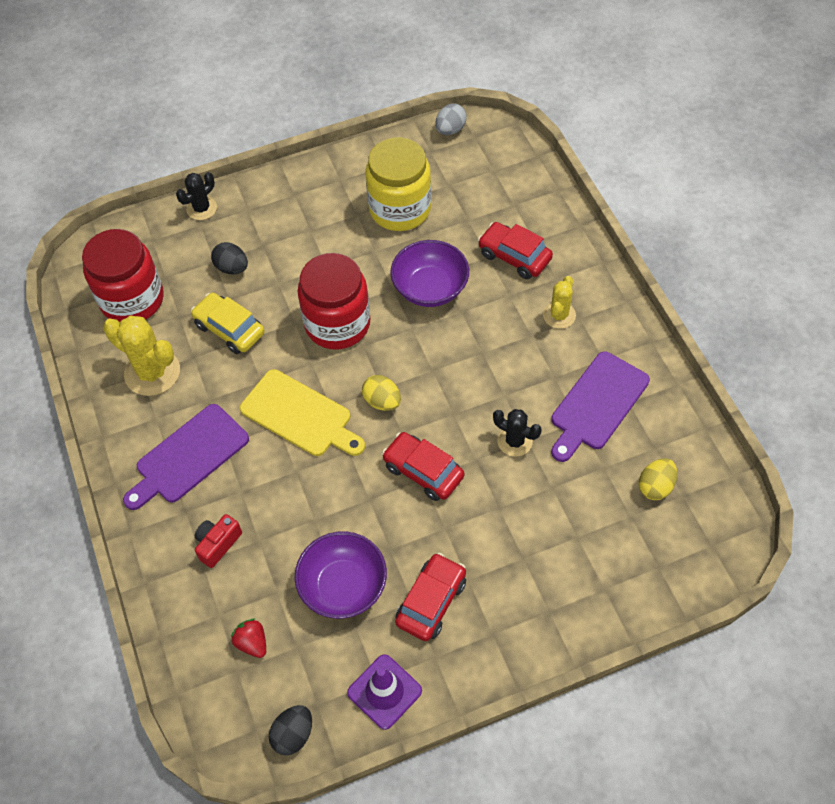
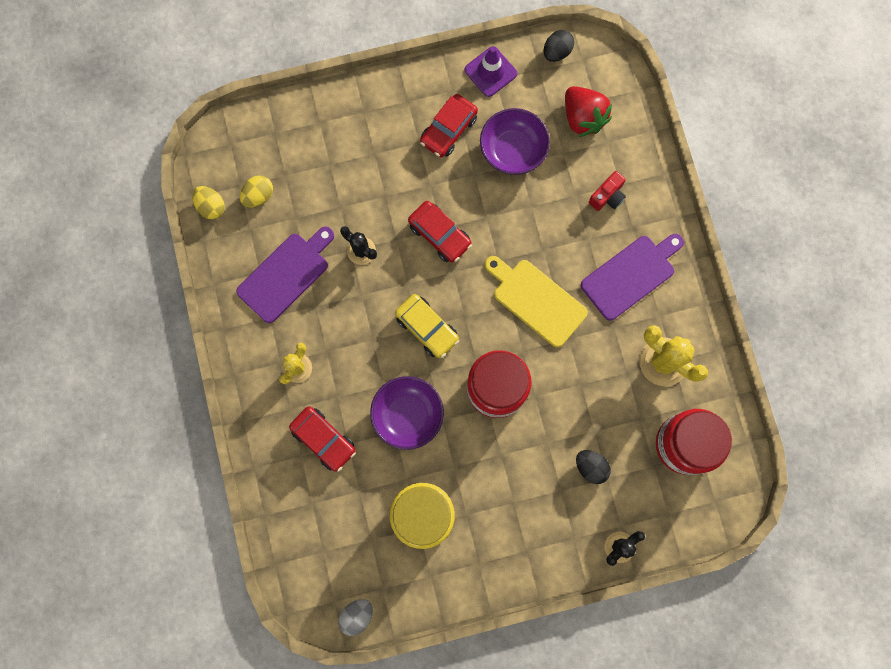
camera: 175 degrees left, 20 degrees up
(229, 329) = (594, 397): yellow car -> yellow car (427, 328)
(252, 643) = (583, 118): red strawberry -> red strawberry, size x1.83
(382, 401) = (465, 303): yellow egg -> yellow egg (211, 206)

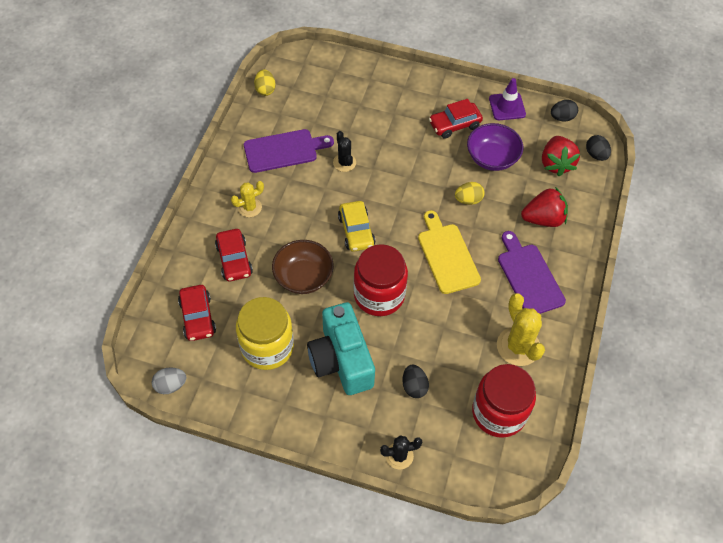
camera: 30 degrees right, 20 degrees down
(259, 196) = (300, 99): yellow egg -> yellow egg (468, 200)
(408, 415) = (303, 277): purple bowl -> brown bowl
(440, 235) = (405, 181): red car -> red car (198, 317)
(504, 483) = (341, 360): none -> turquoise camera
(607, 196) = (543, 219): red camera -> red strawberry
(617, 81) = (596, 155): none -> black egg
(630, 275) = (529, 276): purple cutting board -> purple cutting board turned 105 degrees counterclockwise

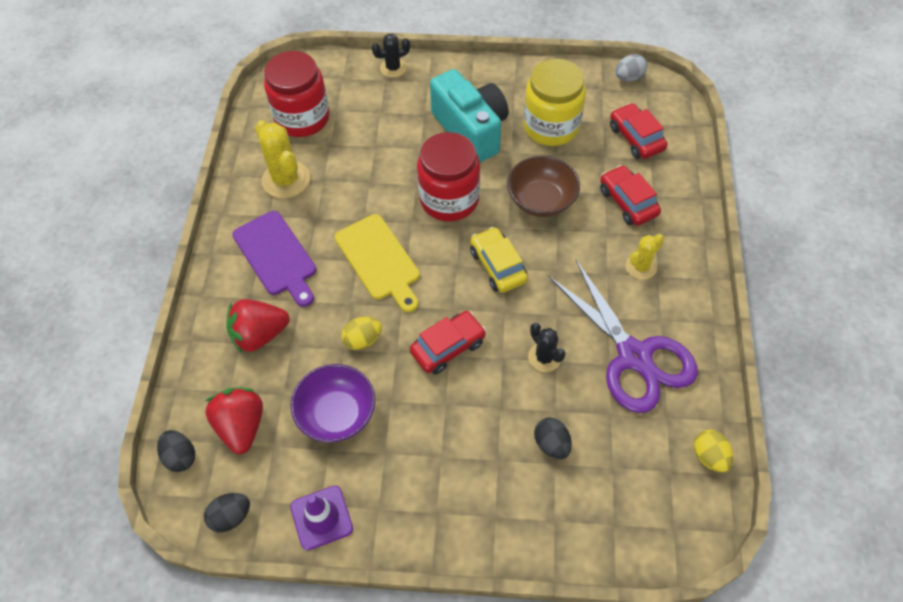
camera: 170 degrees right, 0 degrees up
(284, 150) = (634, 357): purple cutting board -> purple scissors
(414, 386) = (391, 122): black egg -> black egg (551, 444)
(454, 125) = (400, 461): red car -> red car (448, 347)

